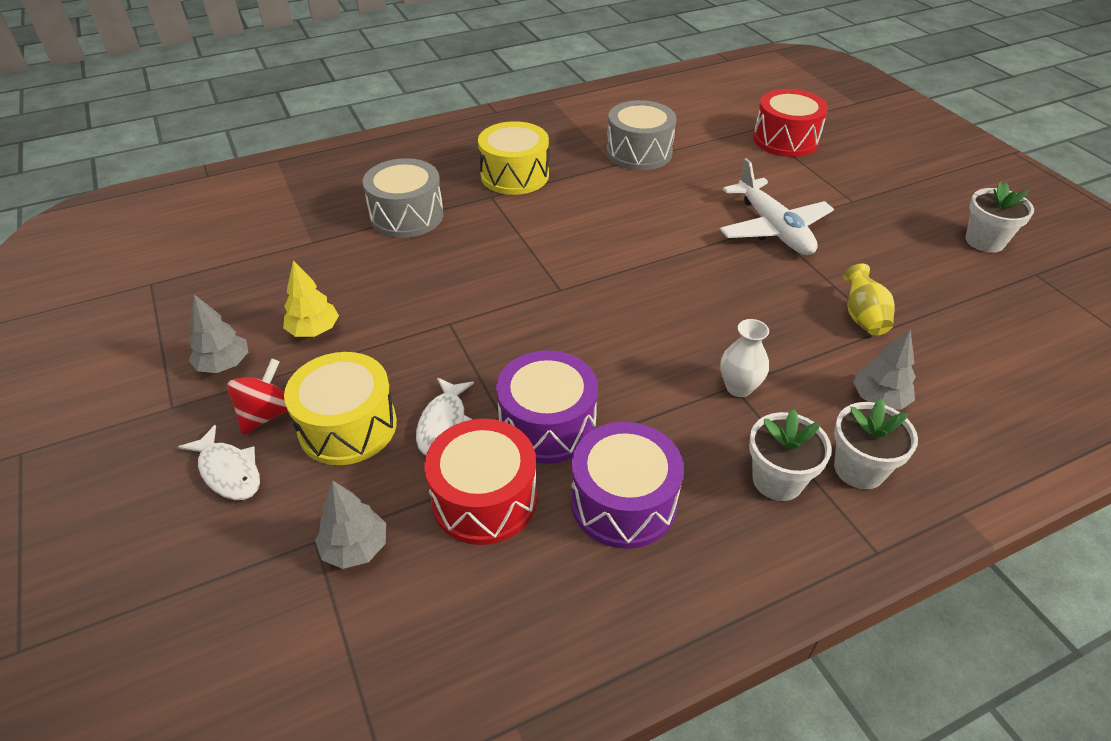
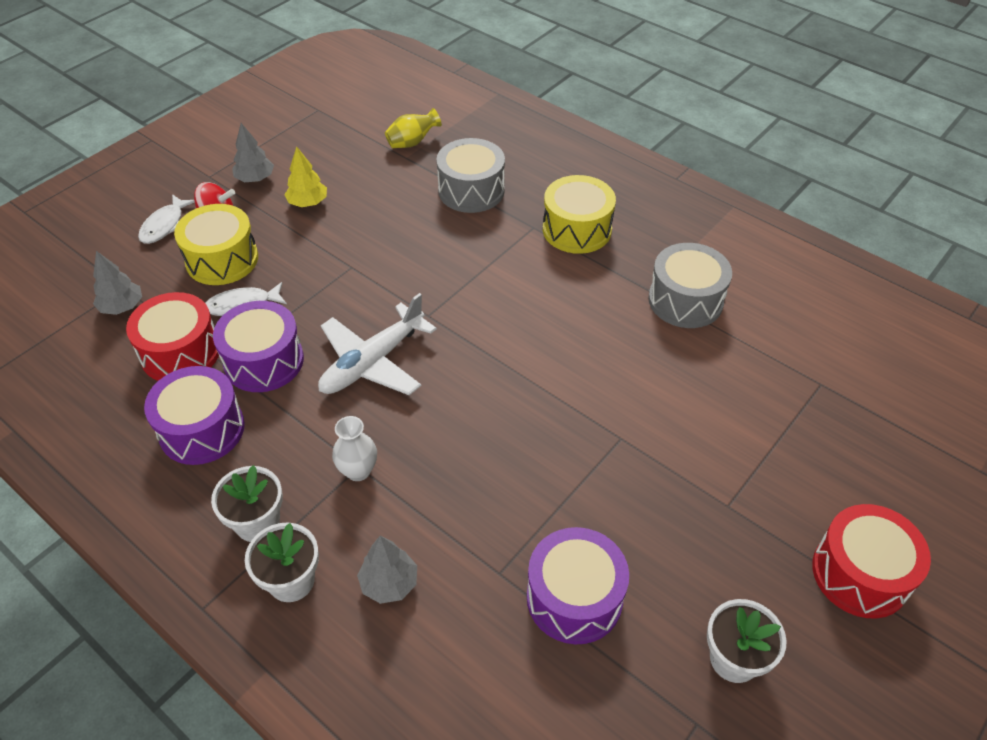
camera: 65 degrees right, 5 degrees up
(773, 229) = (619, 444): white plane -> white plane (372, 362)
(785, 140) = (816, 416): red drum -> red drum (860, 573)
(863, 318) = (508, 550): yellow vase -> yellow vase (412, 142)
(918, 297) = (574, 598): none -> purple drum

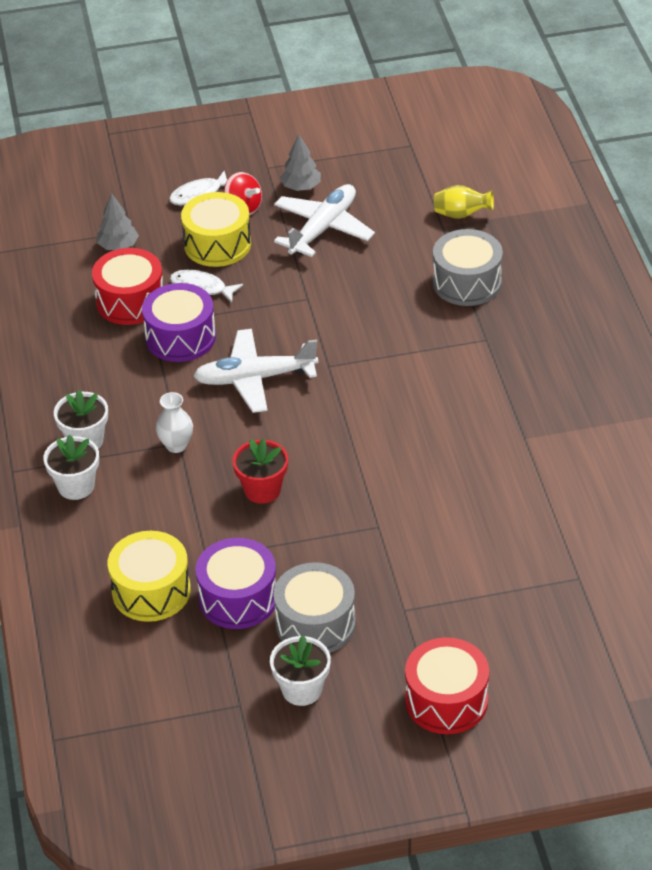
camera: 40 degrees right, 5 degrees down
(202, 429) = (100, 362): purple drum -> none
(308, 203) = (323, 228): yellow tree -> white plane
(389, 583) = (132, 522): grey tree -> none
(485, 466) = (262, 490): none -> red flower pot
(577, 229) = (520, 359): yellow drum -> yellow drum (151, 591)
(685, 300) = (544, 461): grey drum -> grey drum (315, 623)

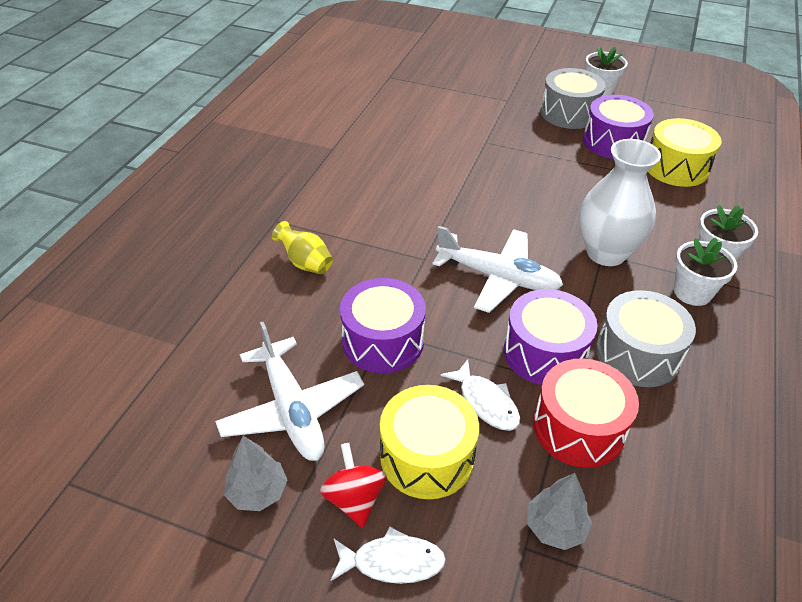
camera: 150 degrees left, 0 degrees up
(176, 445) = (606, 253): white vase -> white vase, size x1.93
(262, 490) = (552, 193): red flower pot -> none
(303, 292) = (383, 341): none -> purple drum
(323, 228) = (292, 410): white plane -> white plane turned 90 degrees counterclockwise
(446, 700) = (518, 61): red drum -> none
(461, 214) = (144, 347): yellow vase -> yellow vase (305, 263)
(467, 282) = (229, 274): grey drum -> grey drum (637, 354)

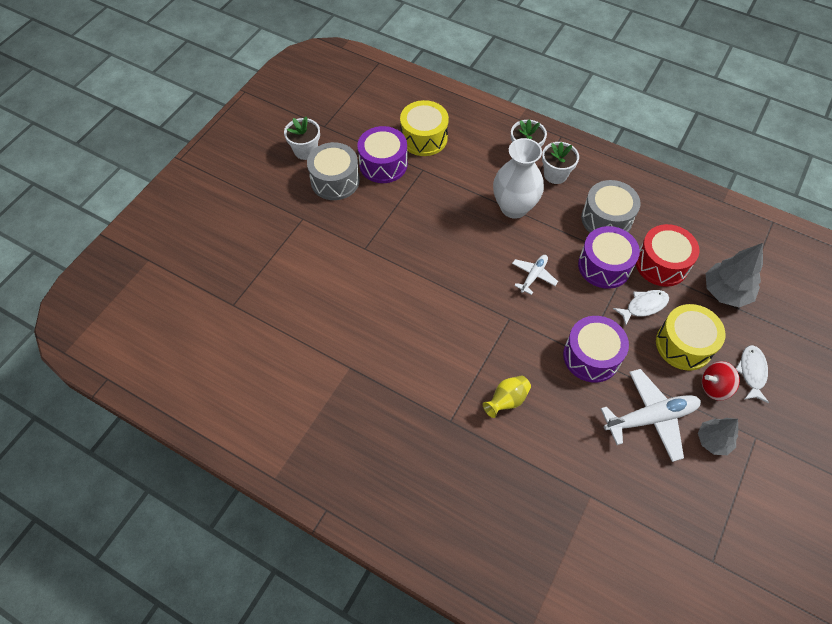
camera: 80 degrees left, 15 degrees up
(498, 277) = (533, 275): white plane -> white plane, size x0.56
(555, 527) = (726, 292): grey tree -> grey tree, size x1.55

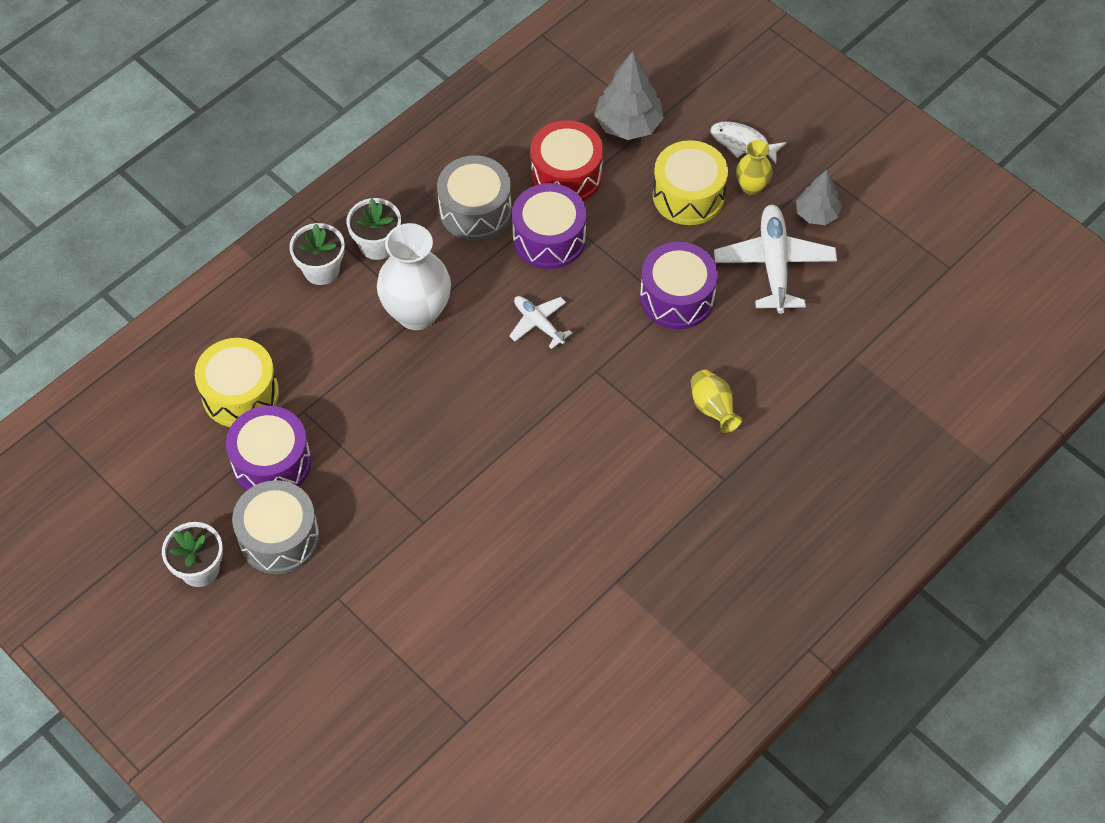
camera: 75 degrees left, 0 degrees up
(643, 306) = (622, 217): white fish -> none
(714, 387) = (751, 186): red spinning top -> yellow vase

